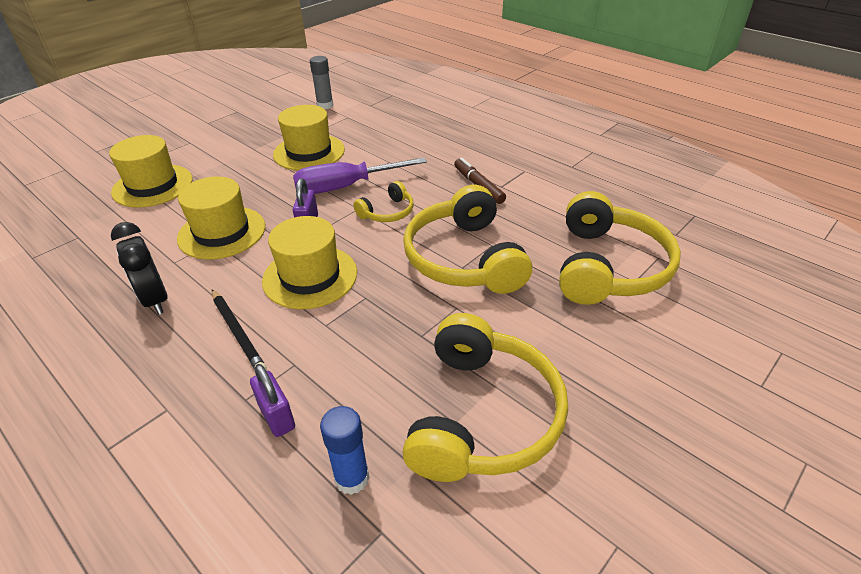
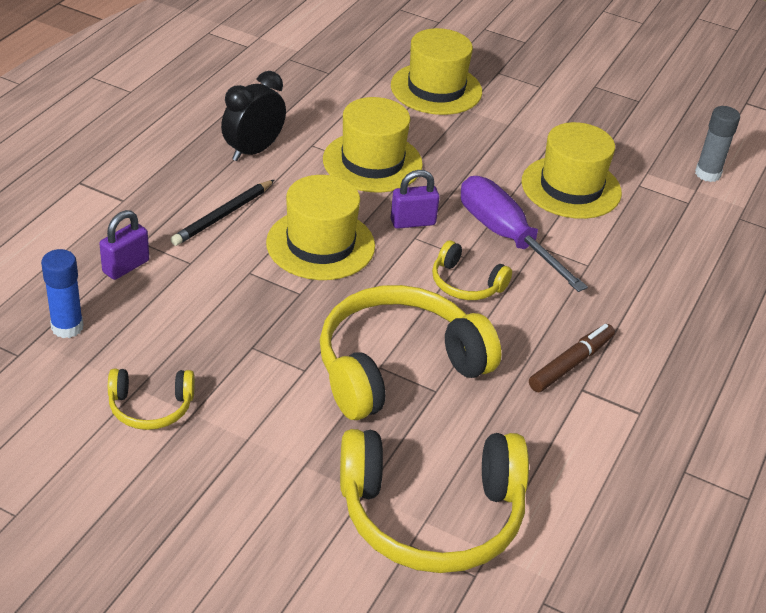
camera: 70 degrees right, 0 degrees up
(483, 415) = (150, 407): yellow headphones -> yellow headphones, size x0.48

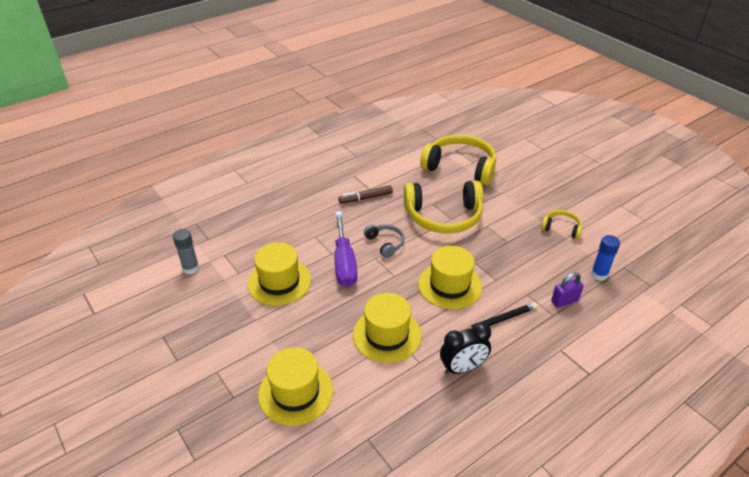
camera: 150 degrees left, 0 degrees up
(413, 222) = (389, 285): purple padlock -> none
(466, 284) = (385, 243): yellow headphones -> grey headphones

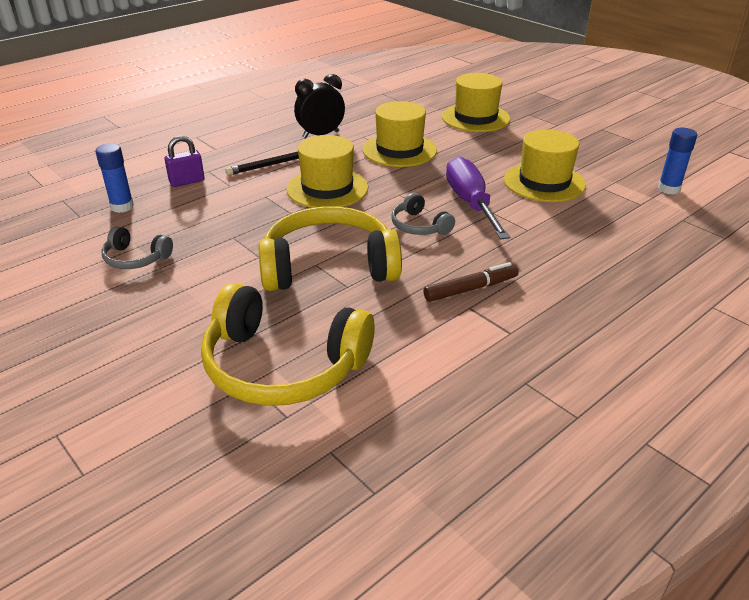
camera: 175 degrees right, 5 degrees down
(191, 268) = (669, 189): grey glue stick -> blue glue stick
(561, 228) = (135, 258): yellow headphones -> grey headphones

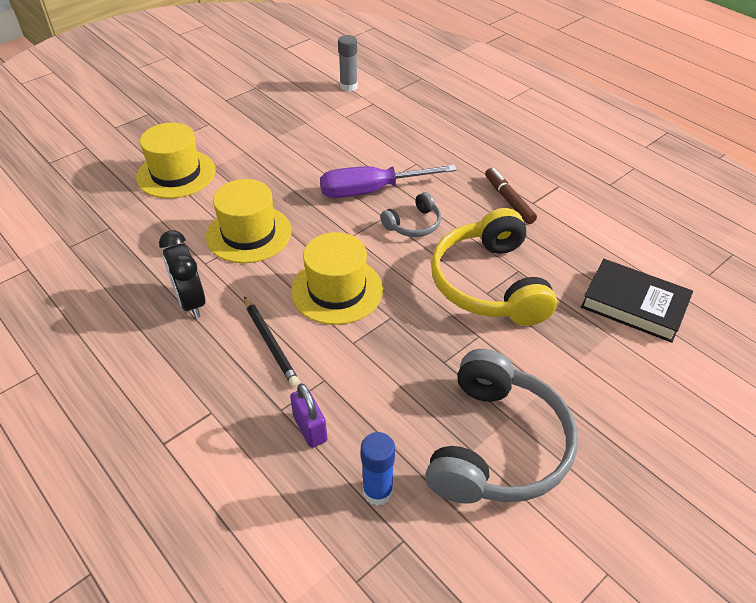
camera: 90 degrees left, 10 degrees up
(135, 258) = (497, 445): grey headphones -> grey headphones, size x2.07
(282, 366) = (634, 305): yellow headphones -> black book
(544, 182) = (333, 145): yellow hat -> none
(669, 189) = (348, 86): blue glue stick -> grey glue stick

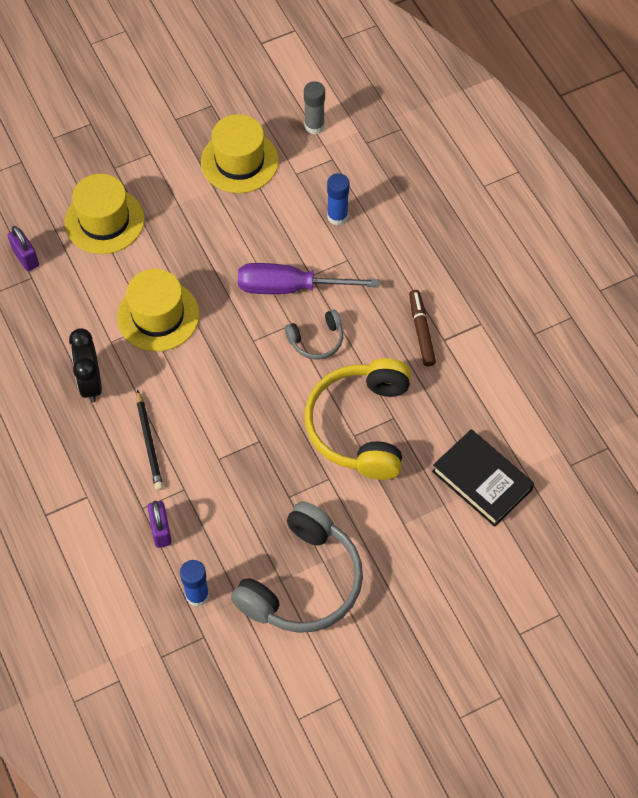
camera: 15 degrees right, 15 degrees up
(101, 213) = (26, 258): none -> purple padlock
(337, 290) = (221, 400): yellow hat -> yellow hat (239, 161)
(393, 137) = (337, 216): none -> blue glue stick

